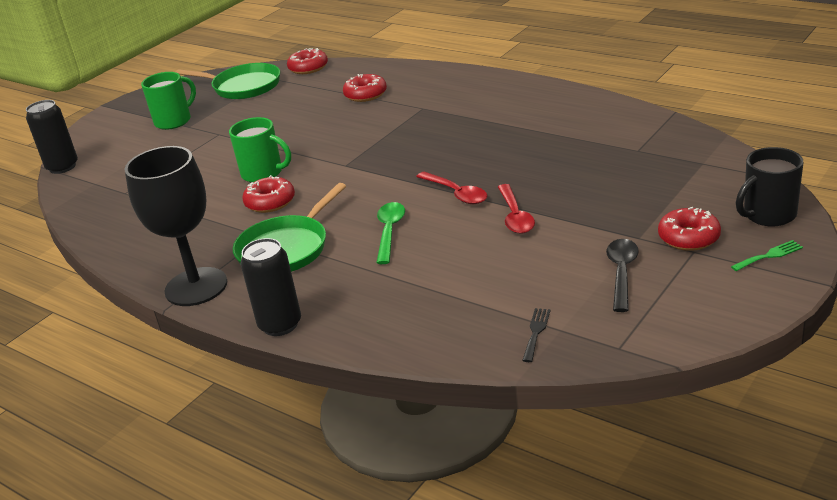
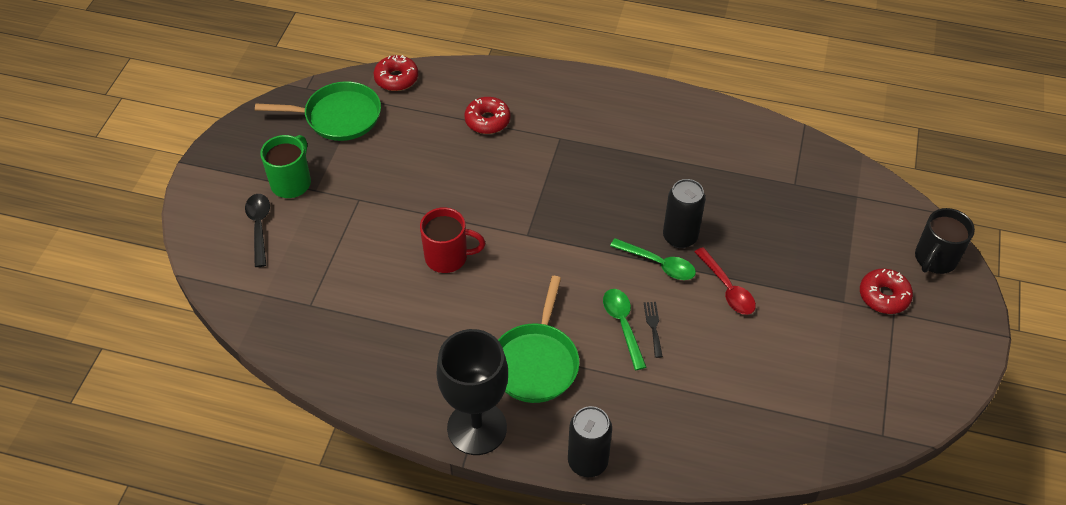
camera: 25 degrees left, 20 degrees up
(62, 167) = (206, 273): black can -> black can (680, 237)
(263, 173) = (448, 257): green mug -> red mug
(270, 202) = (480, 299): red donut -> none
(456, 193) = (658, 264): red spoon -> green spoon
(536, 332) = (811, 430): black fork -> black fork (653, 326)
(622, 273) = (849, 348): black spoon -> black spoon (259, 227)
(769, 255) = (953, 309): green fork -> none

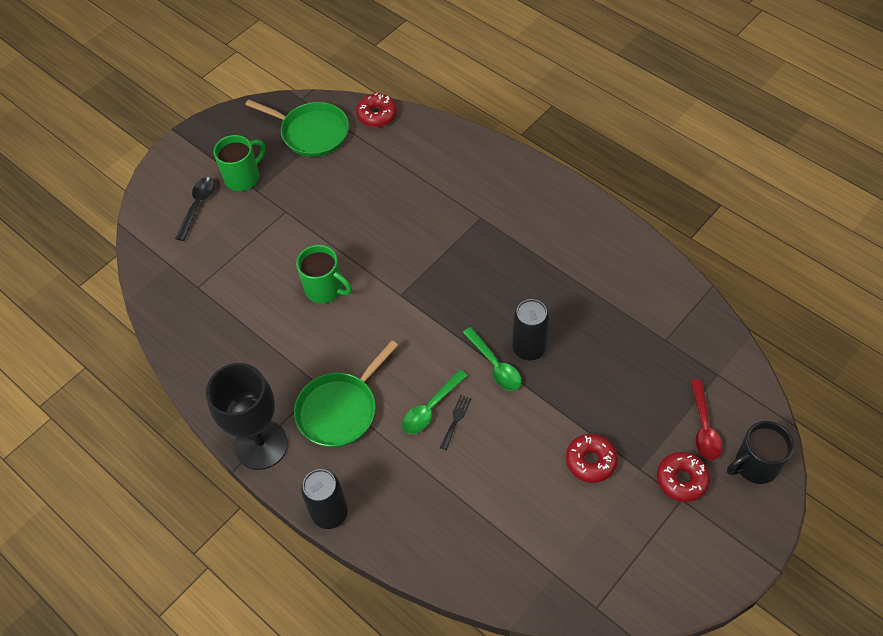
camera: 30 degrees right, 5 degrees up
(448, 257) = (325, 289): red mug -> green mug
(487, 120) = (429, 179): red donut -> red donut (590, 461)
(623, 325) = (431, 408): green spoon -> green spoon turned 150 degrees counterclockwise
(727, 288) = (541, 412): red spoon -> red spoon (703, 427)

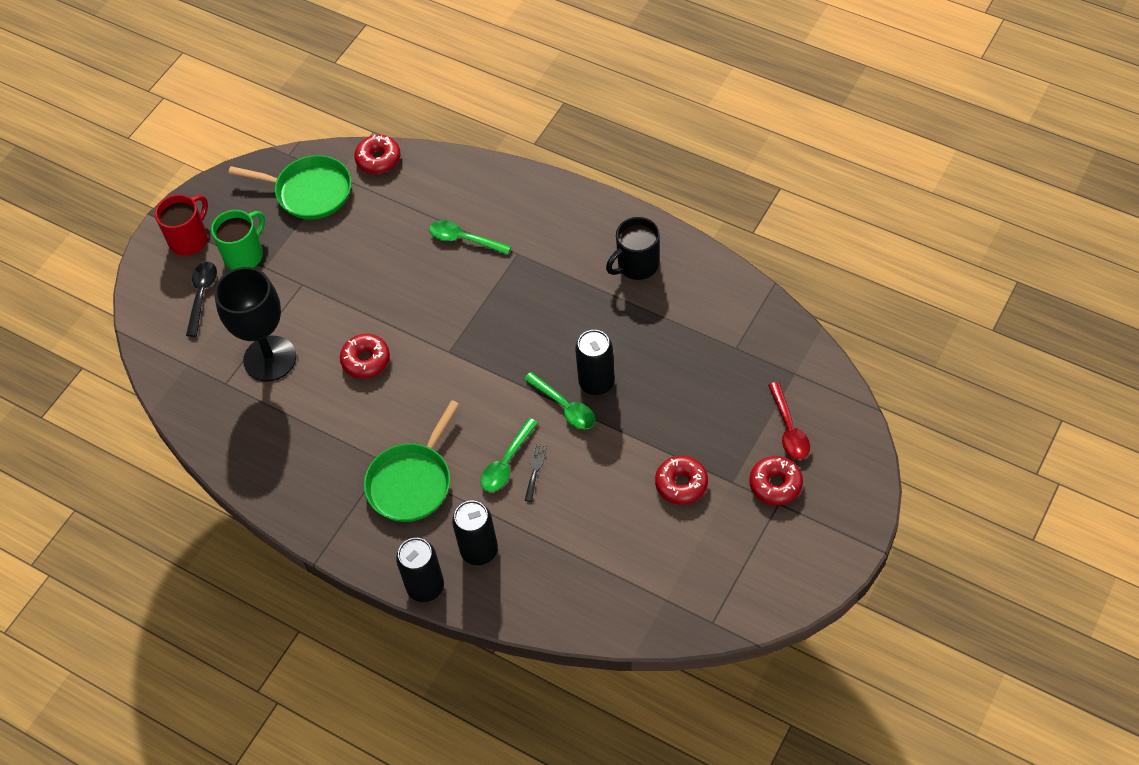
camera: 10 degrees left, 0 degrees up
(200, 156) = (189, 239): none -> red mug
(261, 445) = (337, 533): black goblet -> black goblet (270, 359)
(325, 289) = (366, 360): green mug -> red donut
(387, 488) = (479, 550): none -> black can
(436, 197) = (464, 239): none -> green spoon
(755, 465) = (845, 456): black mug -> black mug (636, 265)

